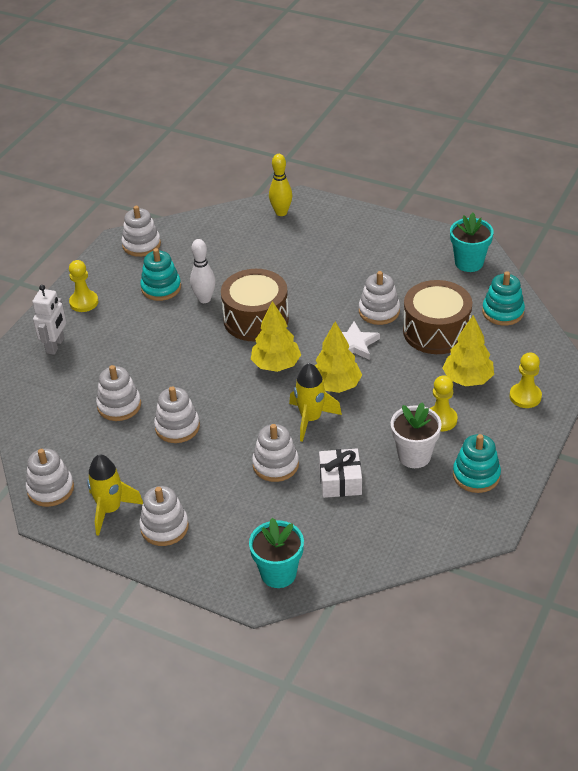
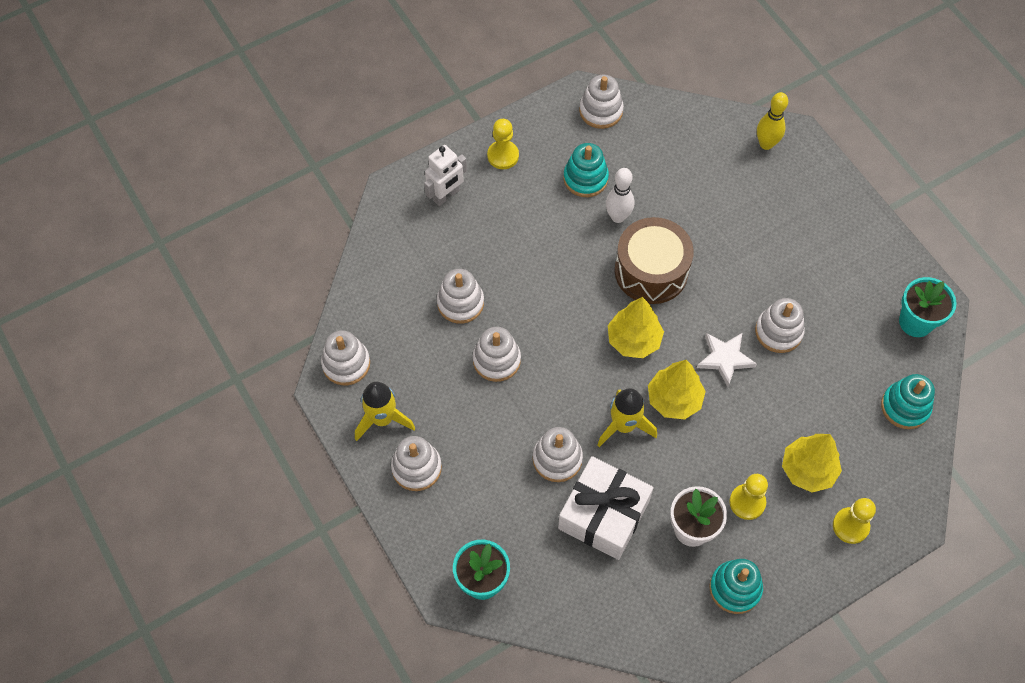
camera: 30 degrees right, 20 degrees up
(340, 481) = (603, 514): white gift -> white gift, size x1.62
(436, 331) = (818, 391): brown drum -> none

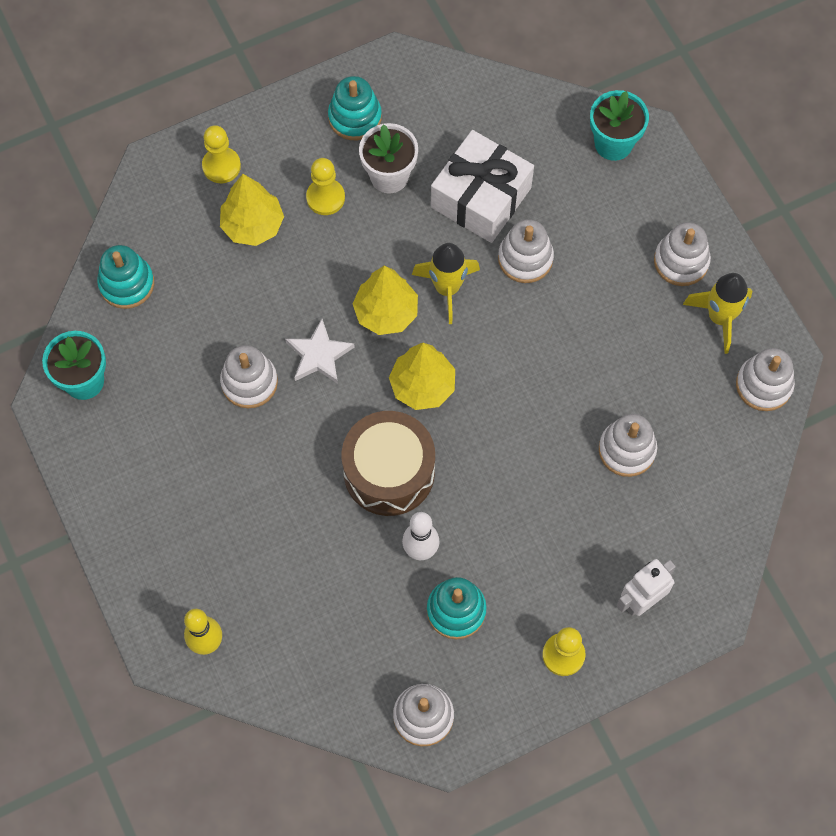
camera: 175 degrees left, 5 degrees up
(496, 360) = (586, 375): white stacking toy -> none

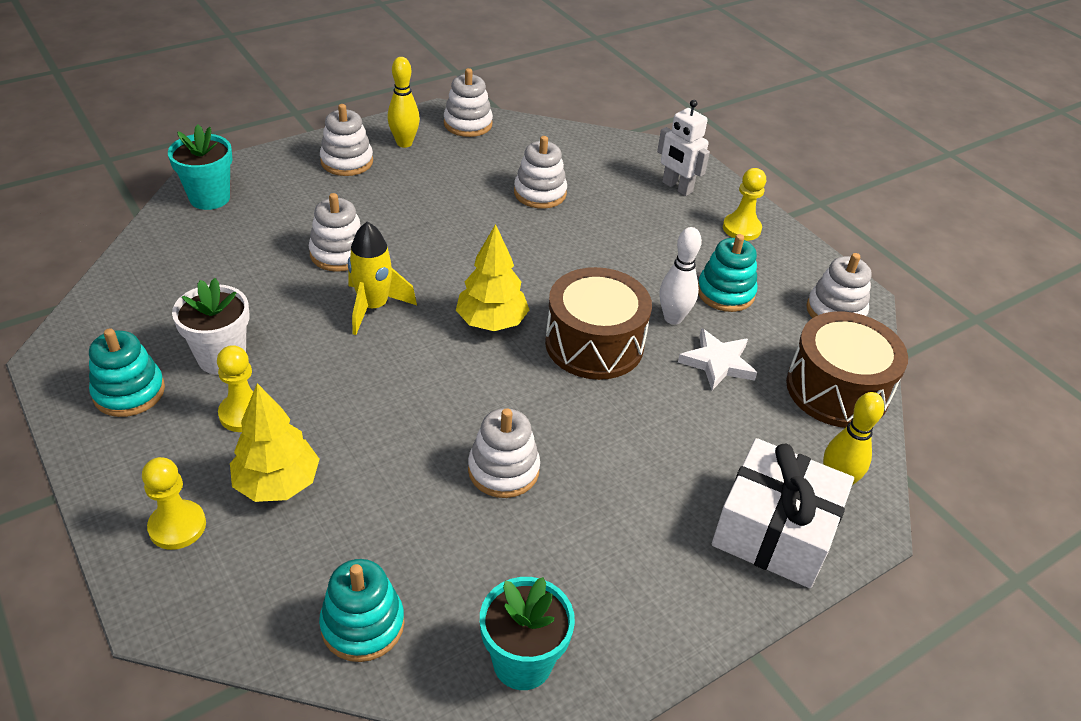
camera: 100 degrees left, 25 degrees down
(315, 681) = (837, 389): none -> brown drum
(319, 355) = (461, 407): white star -> white star (717, 362)
(386, 313) = (404, 353): yellow tree -> none
(481, 197) = (261, 285): white gift -> white gift (775, 530)
(719, 317) = (404, 143): yellow rocket -> yellow bowling pin

